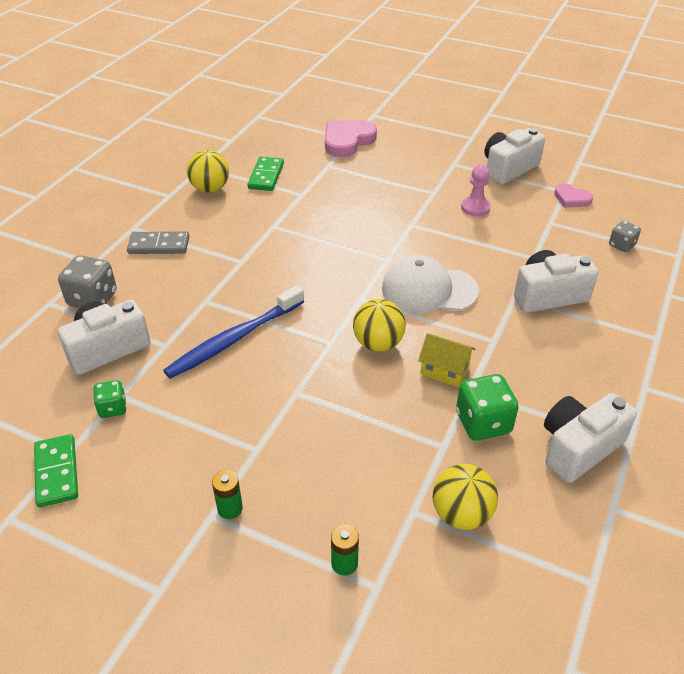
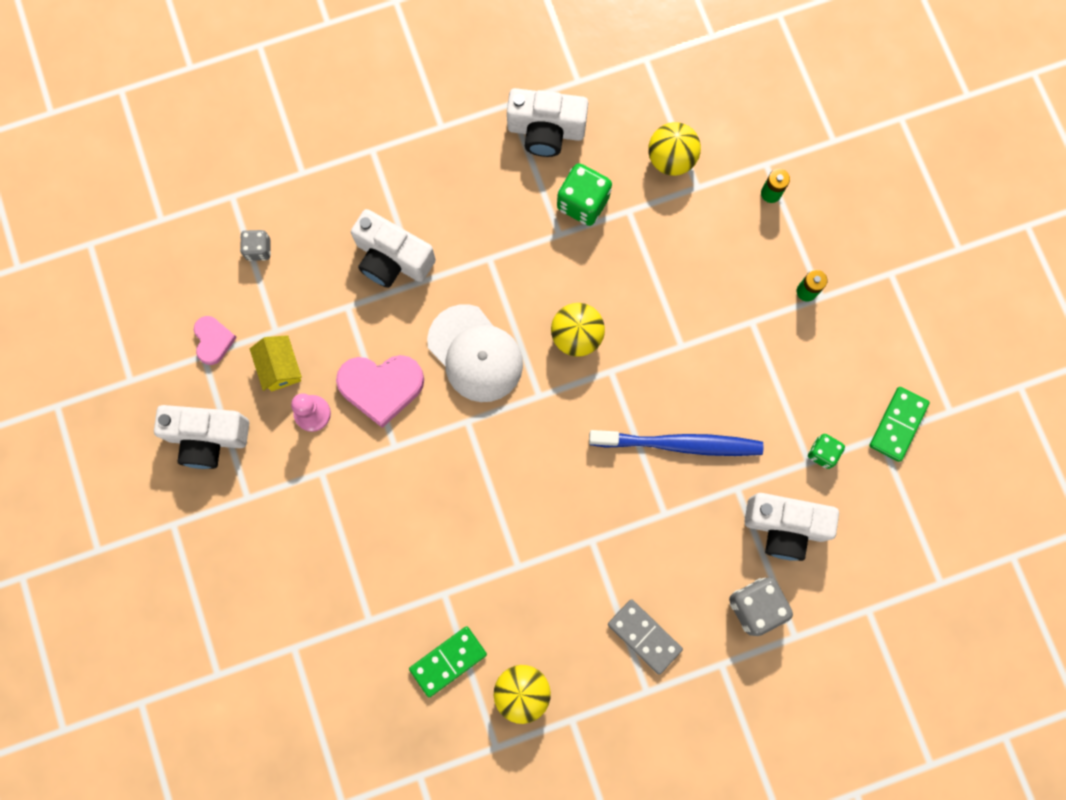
camera: 135 degrees left, 35 degrees up
(347, 141) = (302, 647): pink heart -> pink heart (381, 387)
(444, 370) = (557, 266): yellow house -> yellow house (280, 367)

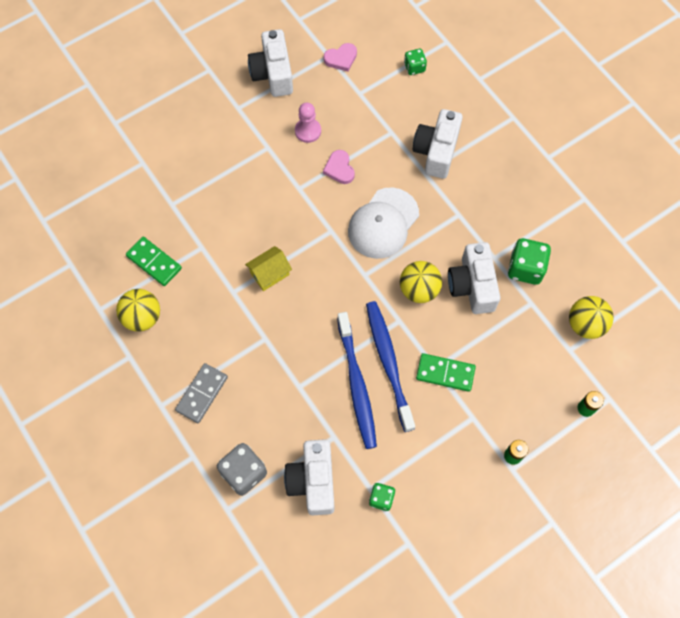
camera: 75 degrees right, 10 degrees down
(258, 249) = (414, 67): grey dice -> green dice
(280, 367) = (334, 103): yellow house -> yellow house (269, 273)
(381, 387) = (339, 169): pink heart -> pink heart, size x0.57
(546, 131) = (573, 228): white camera -> white camera (472, 286)
(661, 399) = (388, 362): none -> blue toothbrush
(898, 424) = (423, 557): green domino -> green domino (445, 373)

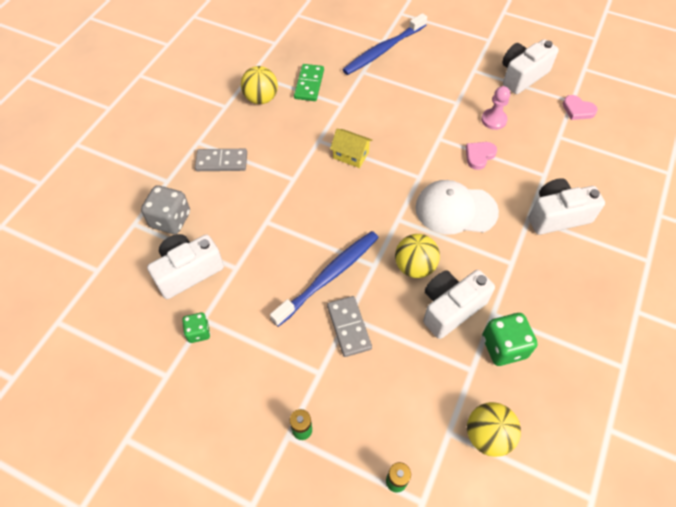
camera: 60 degrees right, 10 degrees down
(357, 385) = (293, 262): blue toothbrush -> blue toothbrush (383, 50)
(414, 67) = (620, 162): green dice -> none
(445, 373) = (348, 327): green domino -> grey domino

